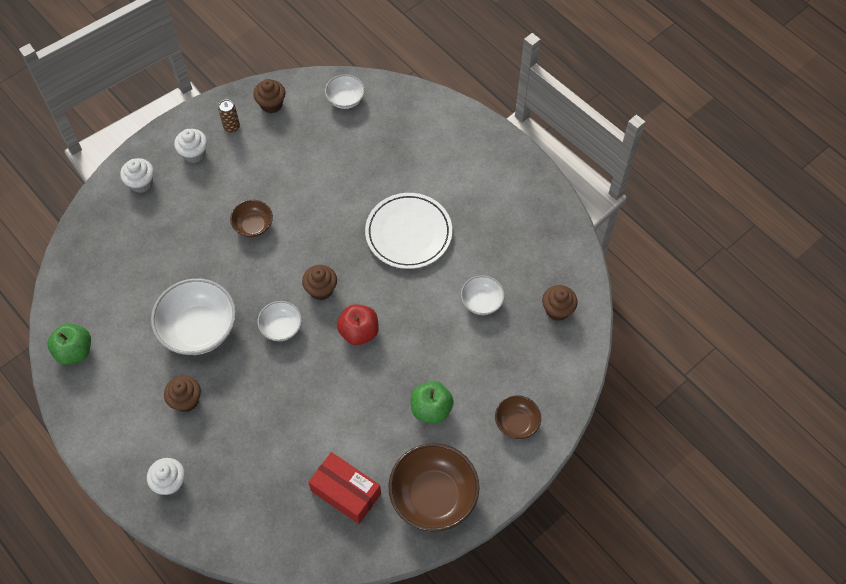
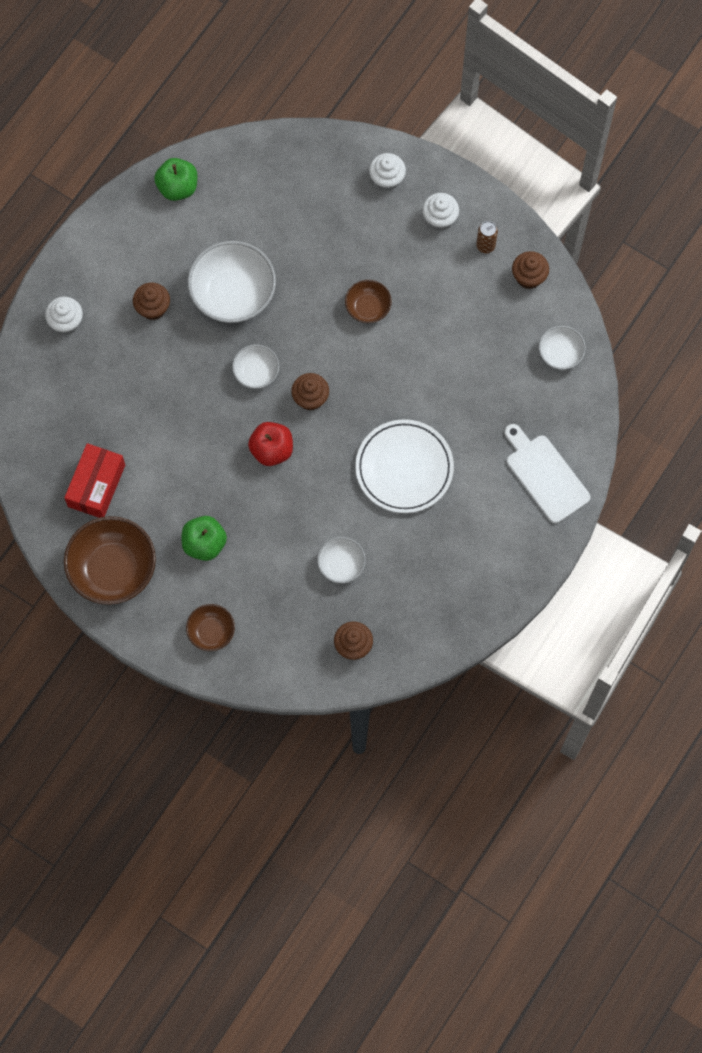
camera: 75 degrees right, 10 degrees up
(446, 135) = (545, 475): none -> white cutting board

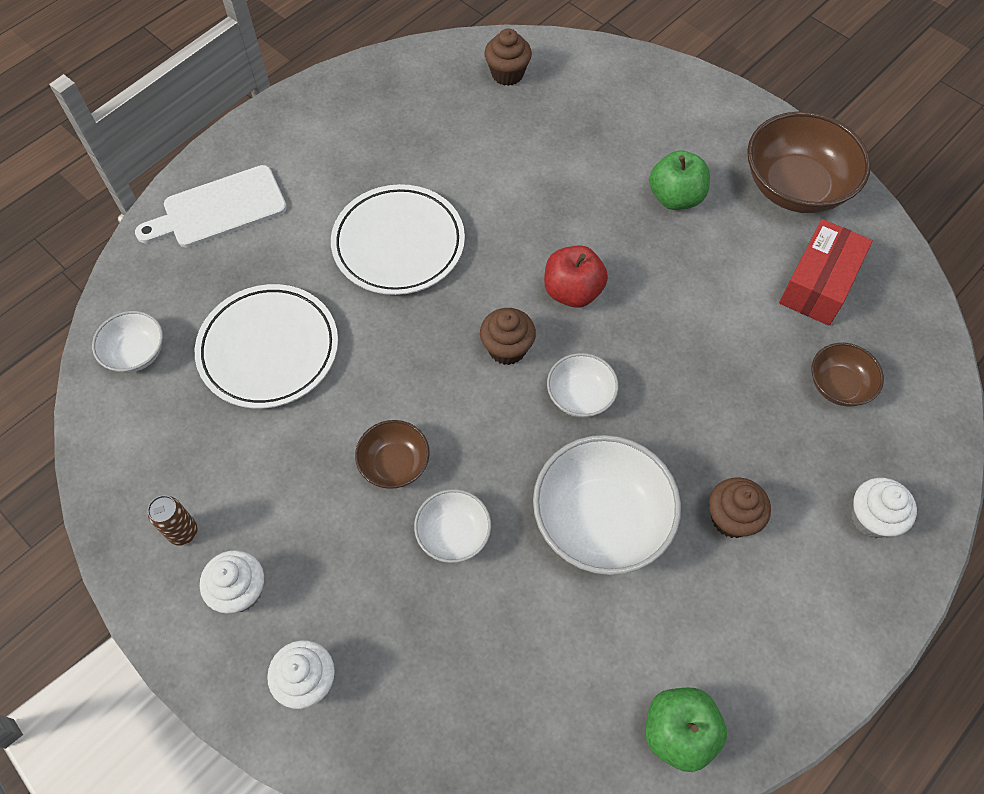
camera: 170 degrees left, 10 degrees down
(211, 632) = (674, 108): brown bowl -> brown bowl (838, 385)
(341, 565) = (505, 152): white bowl -> white bowl (453, 534)
(472, 371) = (269, 349): none -> white plate
(529, 277) = (136, 470): brown cupcake -> none
(545, 475) = (219, 209): white cutting board -> white cutting board turned 90 degrees clockwise

